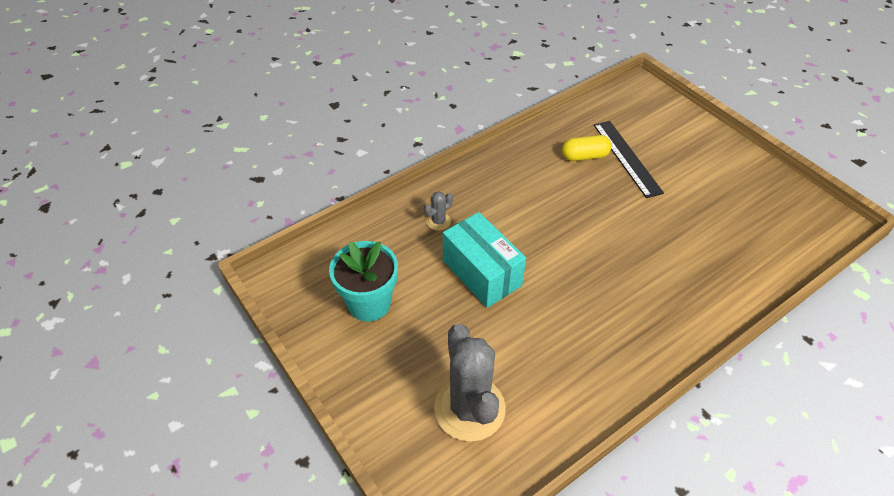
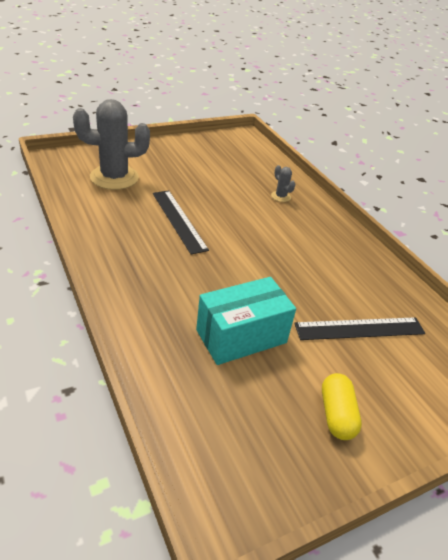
camera: 95 degrees right, 10 degrees down
(369, 303) = (211, 159): turquoise flower pot -> none
(482, 273) = (223, 204): turquoise box -> turquoise box (241, 336)
(537, 310) = (178, 220): none -> black ruler
(584, 156) = (361, 296): yellow capsule -> yellow capsule (336, 415)

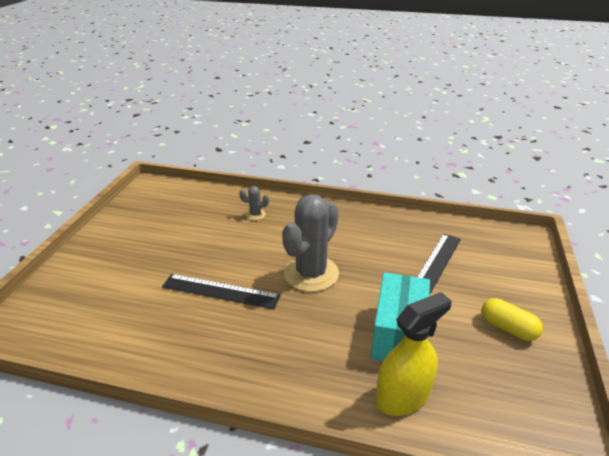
camera: 45 degrees left, 5 degrees down
(114, 177) = (103, 301): grey cactus -> grey cactus (311, 273)
(175, 366) = (403, 396): none -> yellow spray bottle

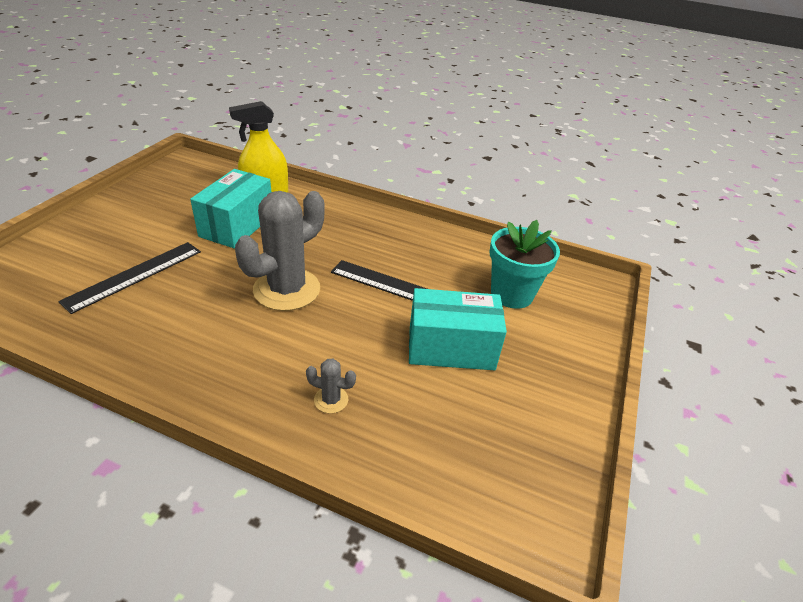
camera: 175 degrees left, 5 degrees up
(110, 301) = (511, 294): none -> turquoise flower pot
(178, 250) = (451, 348): none -> turquoise box
(507, 328) = (136, 215): yellow capsule -> none

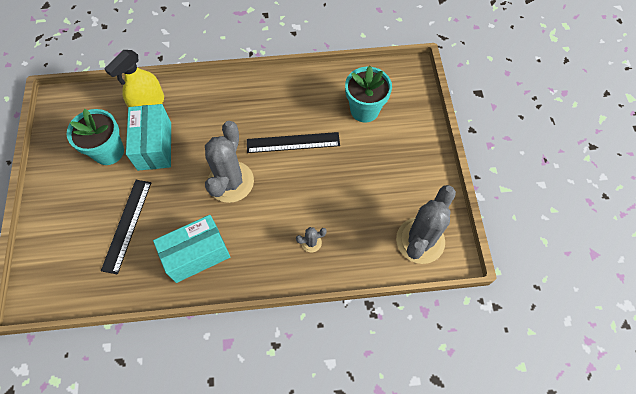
camera: 25 degrees left, 25 degrees up
(187, 211) = (109, 152): none -> turquoise flower pot
(451, 348) = (352, 171): turquoise box -> turquoise box (197, 254)
(501, 482) = (420, 240): none -> grey cactus

